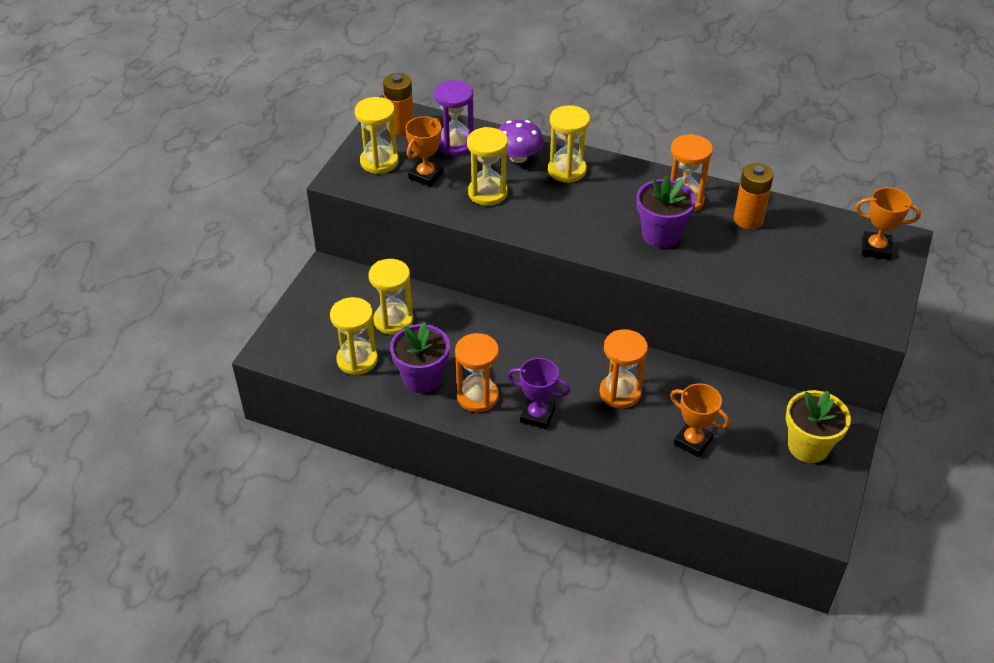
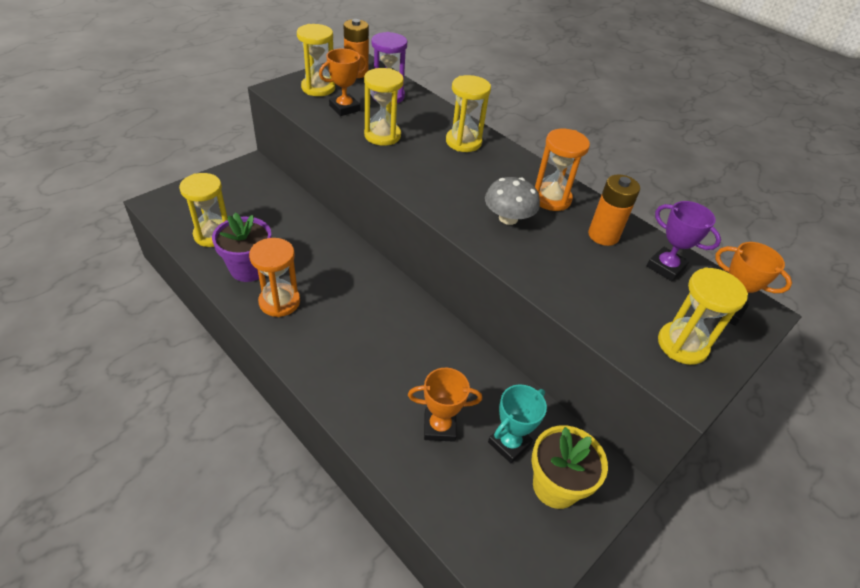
camera: 20 degrees right, 0 degrees up
(393, 320) = (267, 217): yellow hourglass -> yellow hourglass (682, 345)
(518, 157) = (431, 120): purple mushroom -> none
(537, 415) = (315, 339): purple trophy -> purple trophy (665, 267)
(620, 392) = (404, 350): orange hourglass -> none
(661, 235) = (508, 218): purple flower pot -> grey mushroom
(693, 441) = (439, 427): orange trophy -> orange trophy turned 60 degrees counterclockwise
(754, 430) = (509, 443): none -> turquoise trophy

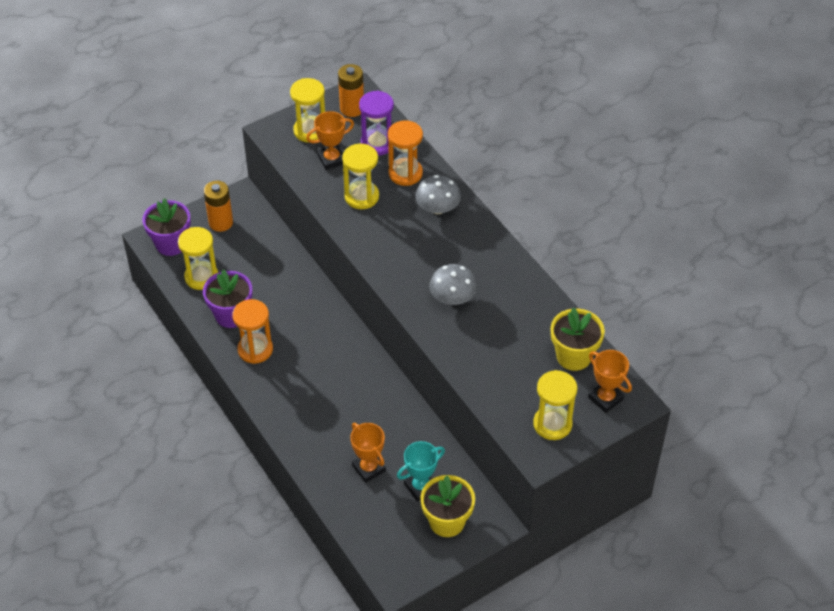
camera: 15 degrees right, 5 degrees up
(178, 207) = (171, 244): none -> purple flower pot
(439, 427) = (369, 468): orange trophy -> orange trophy turned 45 degrees clockwise
(463, 142) = (437, 208): yellow hourglass -> grey mushroom
(551, 198) = (500, 279): orange hourglass -> orange hourglass (405, 173)
(603, 235) = (532, 321): orange battery -> orange battery (221, 222)
(665, 267) = (573, 356): purple trophy -> yellow flower pot

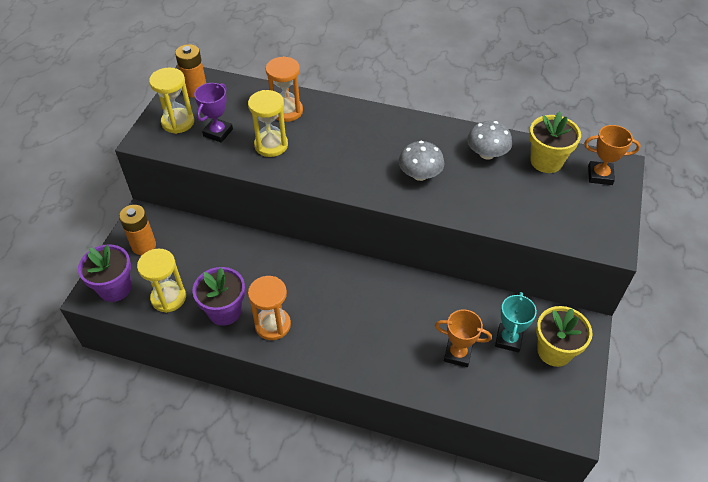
camera: 40 degrees left, 0 degrees up
(332, 159) = (218, 132): orange trophy -> purple trophy
(377, 143) = (242, 103): purple hourglass -> none
(437, 208) = (337, 120): grey mushroom -> grey mushroom (487, 153)
(552, 424) = (591, 216): yellow hourglass -> none

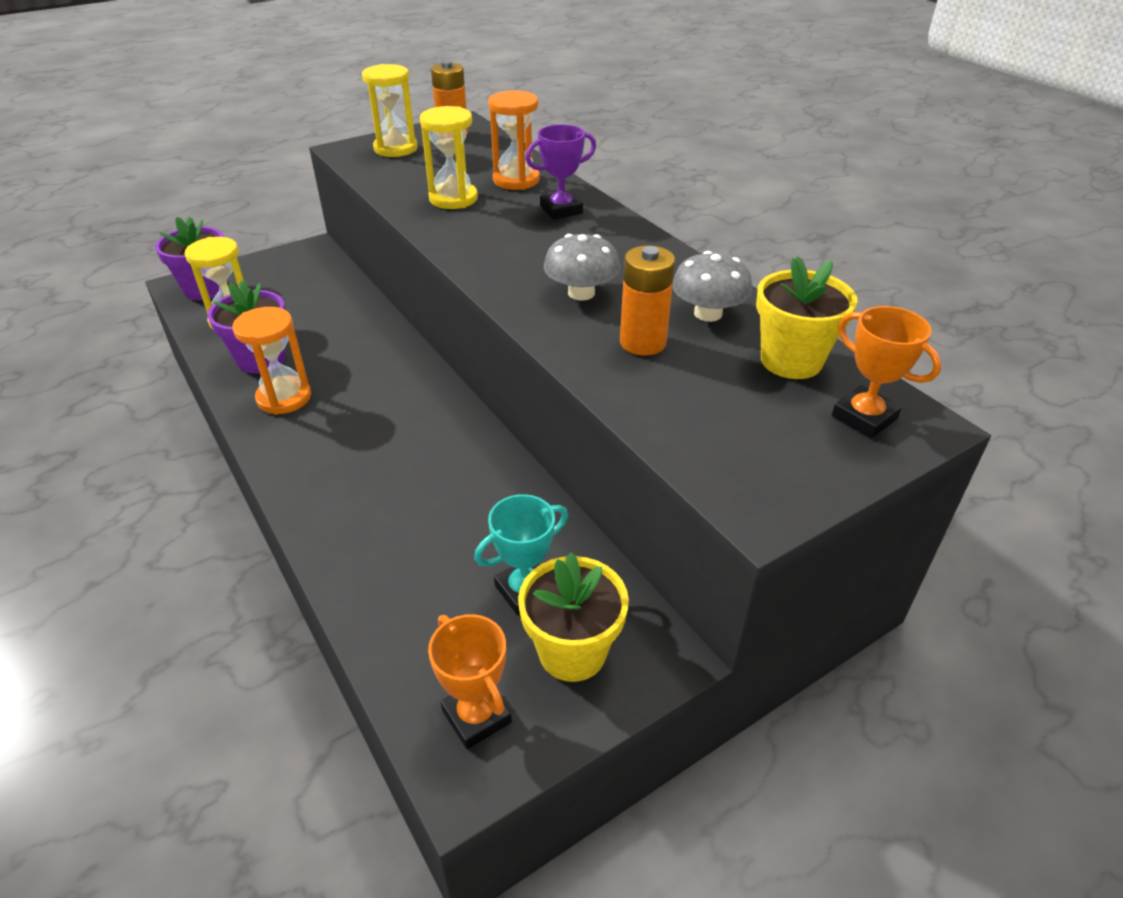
camera: 40 degrees right, 10 degrees down
(144, 246) = (278, 270): orange battery -> orange battery (643, 342)
(218, 132) = (418, 169): purple trophy -> purple trophy (561, 210)
(457, 354) = (434, 560): orange trophy -> orange trophy (476, 716)

